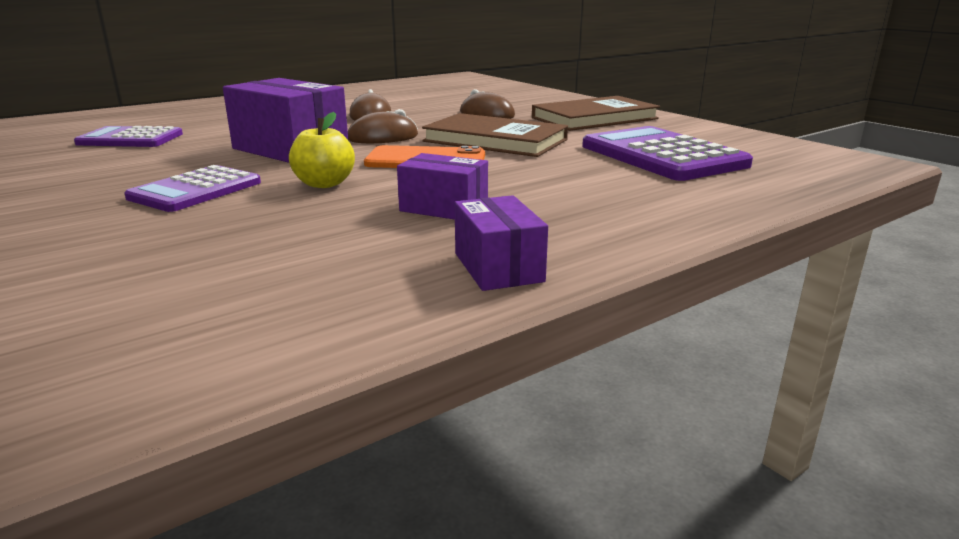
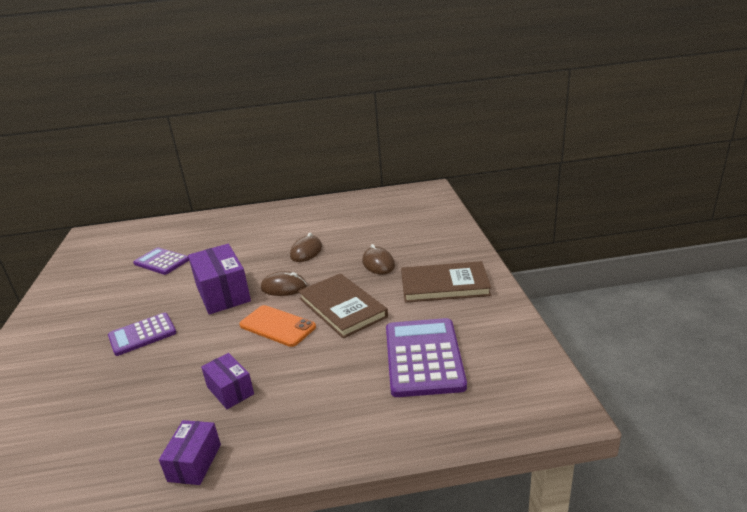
camera: 30 degrees right, 5 degrees up
(324, 184) = (202, 343): yellow apple -> none

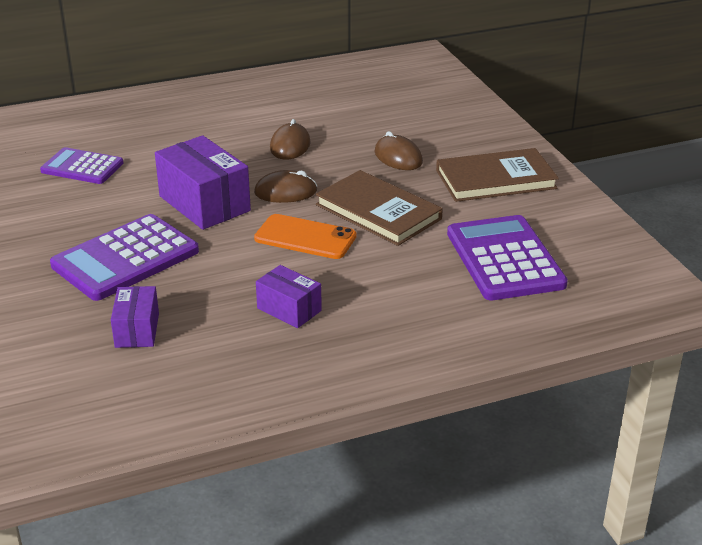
camera: 15 degrees left, 5 degrees up
(142, 334) = (125, 258): purple calculator -> purple calculator, size x1.58
(194, 462) = (293, 380): purple box -> purple box (137, 330)

